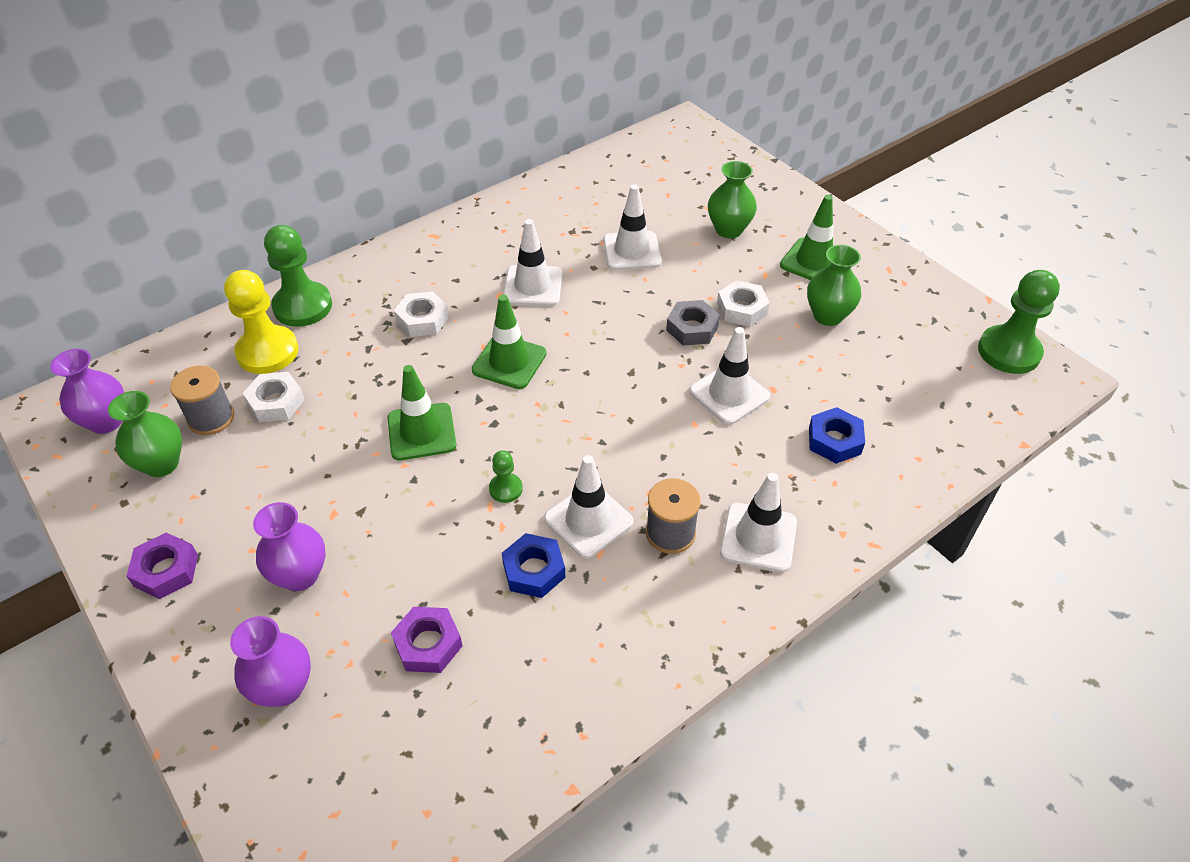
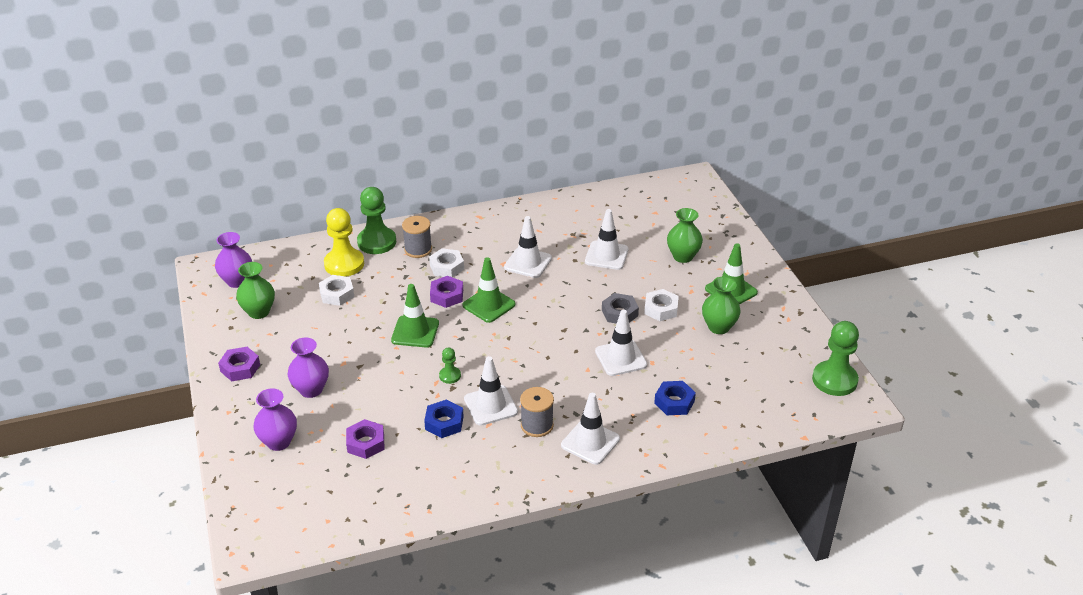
camera: 20 degrees right, 10 degrees down
(211, 418) = (296, 294): grey spool -> grey spool (418, 249)
(442, 363) = (447, 295): none -> purple nut

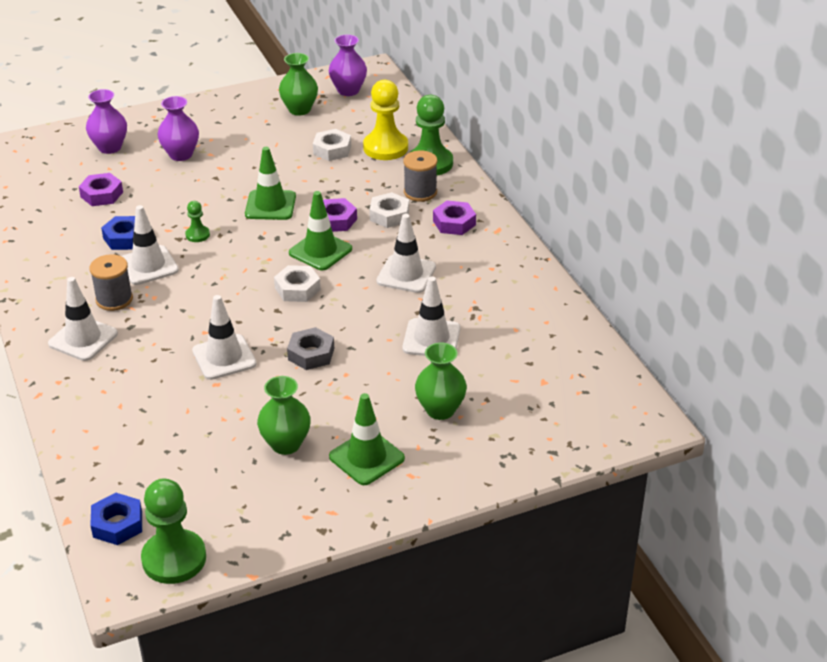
camera: 85 degrees right, 0 degrees up
(240, 368) = (214, 112): purple nut -> purple nut (454, 223)
(661, 309) = (321, 390): white nut -> white nut (297, 289)
(674, 402) = (142, 403): blue nut -> blue nut (117, 524)

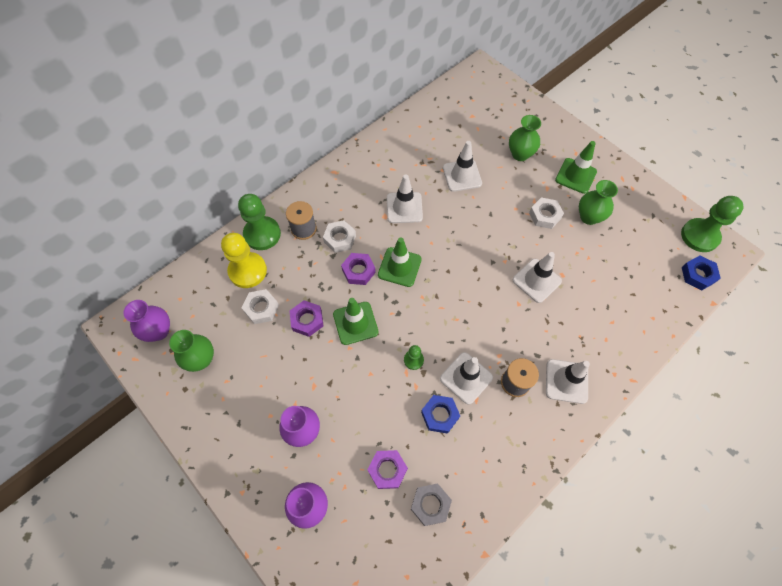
camera: 110 degrees left, 25 degrees up
(297, 289) = (447, 265): white nut -> white nut (545, 216)
(311, 354) = (507, 233): grey nut -> grey nut (430, 505)
(454, 223) = (335, 198): purple nut -> purple nut (307, 320)

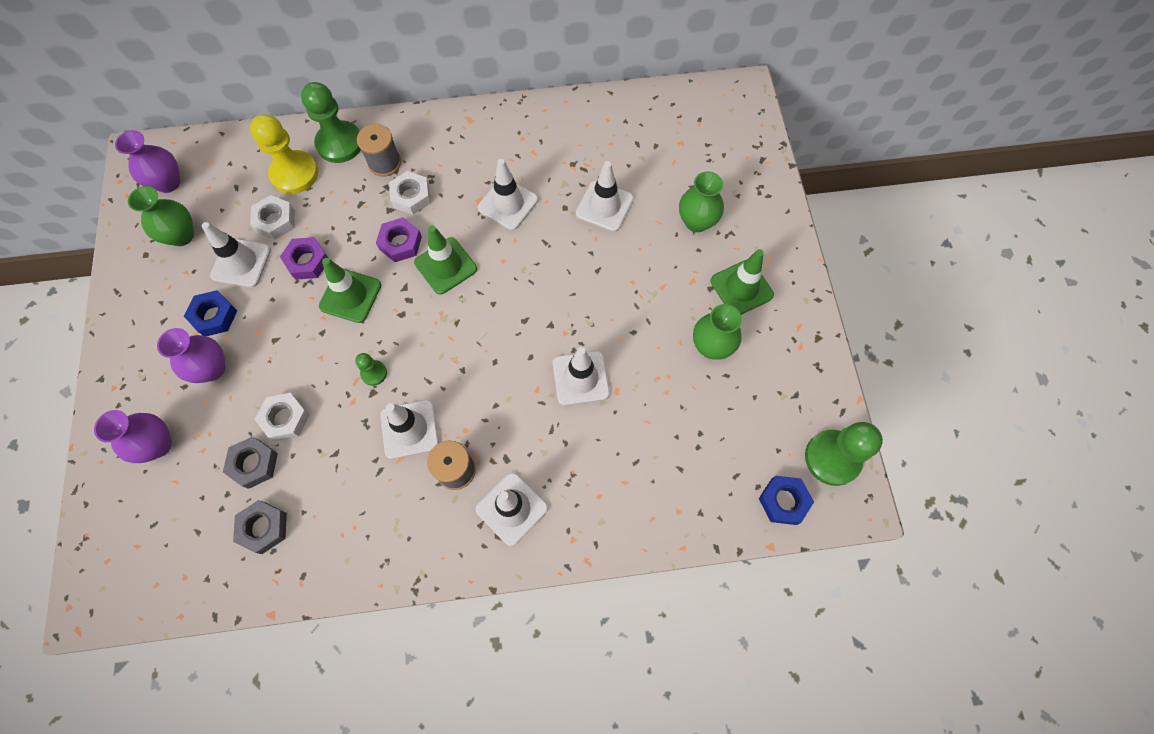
camera: 35 degrees right, 5 degrees up
(261, 350) = (241, 263): none -> white traffic cone
(387, 470) = (254, 464): purple nut -> grey nut
(440, 415) = (350, 447): blue nut -> blue nut (214, 316)
(545, 216) = (659, 311): white nut -> white nut (285, 419)

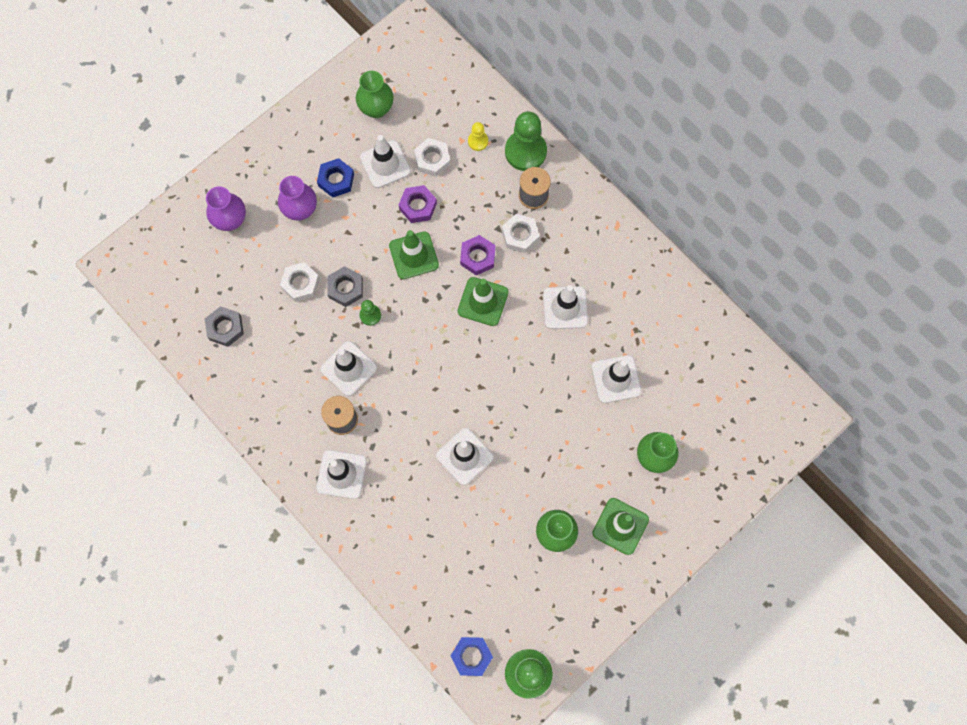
camera: 55 degrees right, 5 degrees up
(168, 183) = (408, 65): purple vase -> none
(254, 464) = (259, 289): grey nut -> grey nut (346, 288)
(294, 173) = (478, 141): yellow pawn -> yellow pawn, size x0.49

